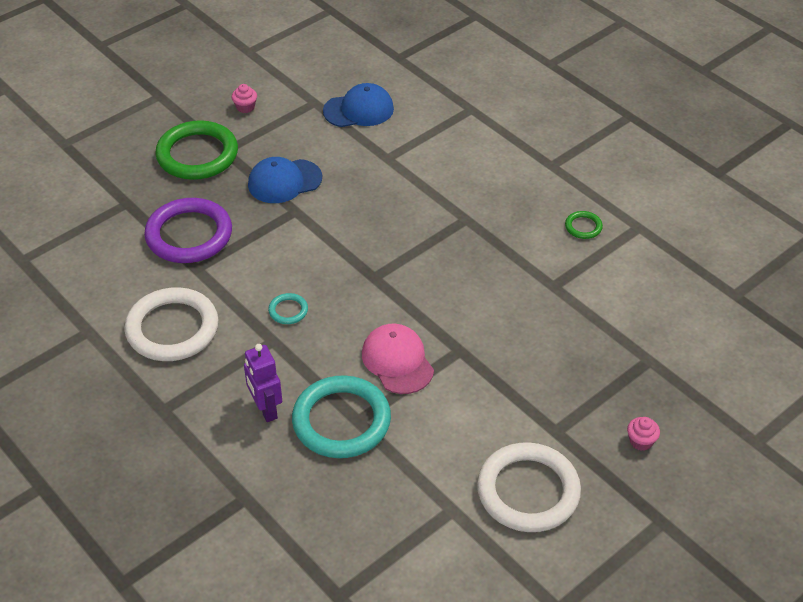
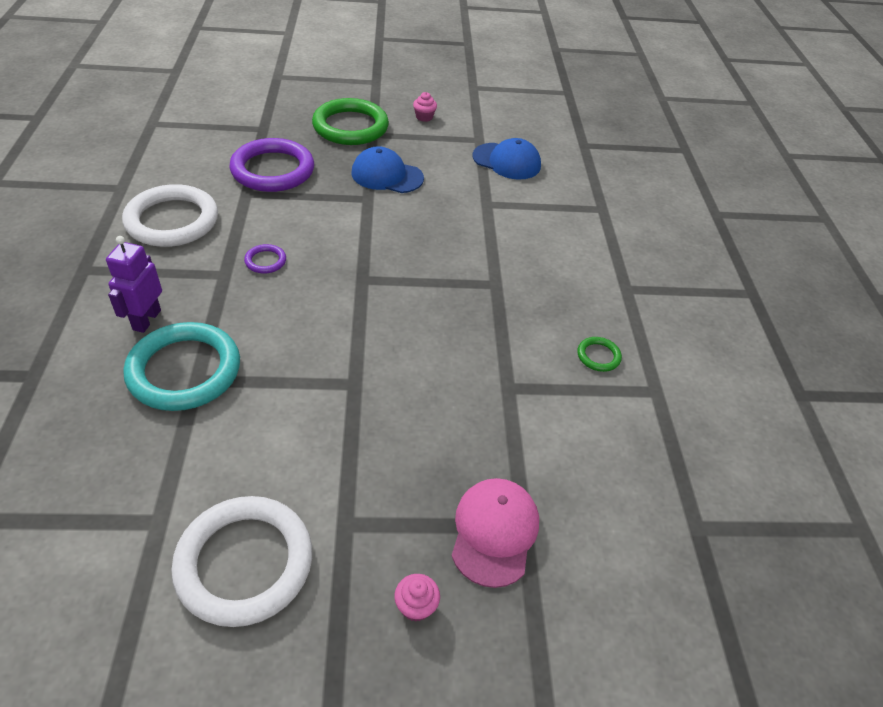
camera: 35 degrees right, 0 degrees up
(288, 310) = (265, 261): turquoise ring -> purple ring
(397, 361) = (292, 355): pink cap -> pink cap (494, 532)

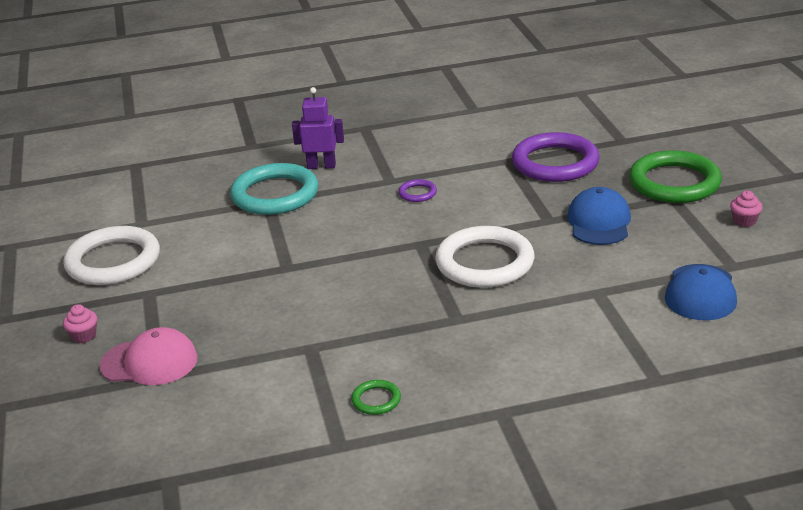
camera: 85 degrees right, 15 degrees down
(172, 221) = (445, 141): white ring -> white ring (485, 263)

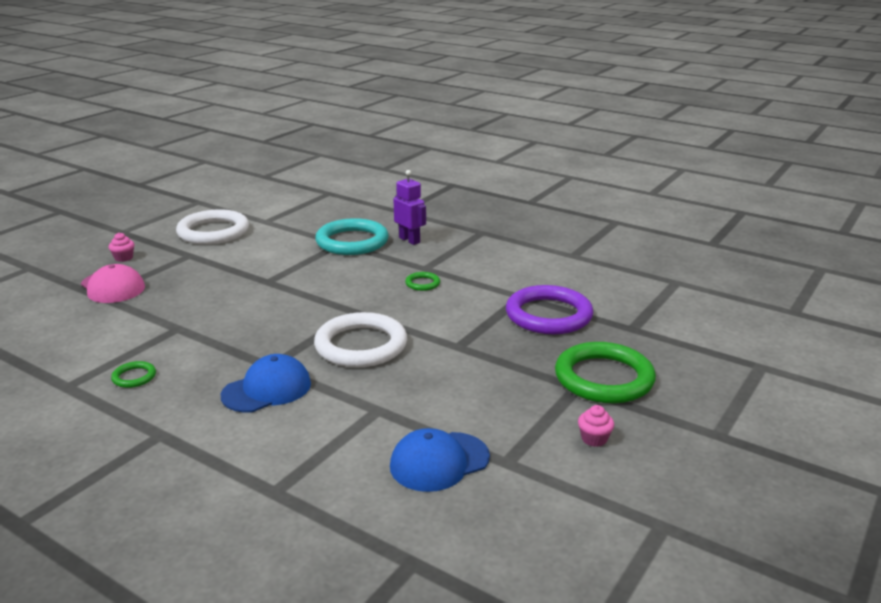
camera: 45 degrees right, 5 degrees down
(417, 193) = (422, 283): purple ring -> green ring
(599, 222) = (486, 368): blue cap -> blue cap (267, 389)

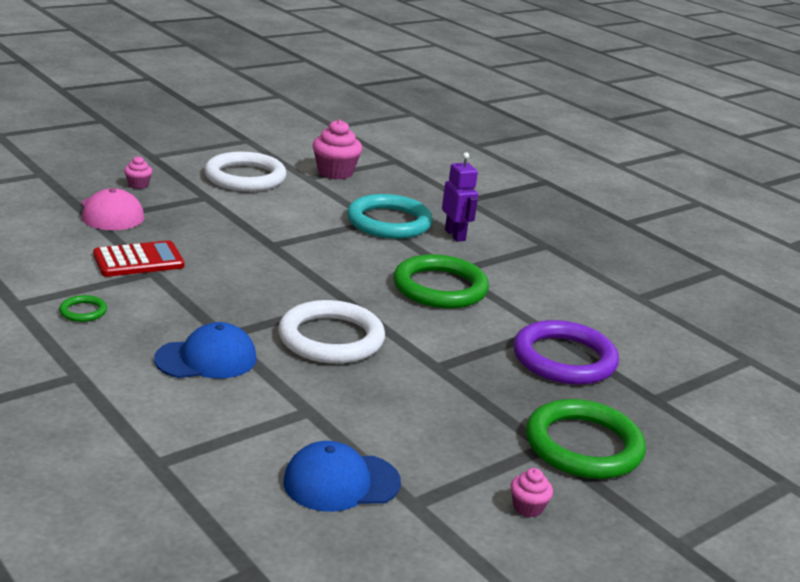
camera: 15 degrees right, 0 degrees up
(160, 321) = (138, 260): none -> red calculator
(286, 212) = (335, 172): none -> pink cupcake
(422, 283) = (440, 288): green ring -> green ring, size x2.31

